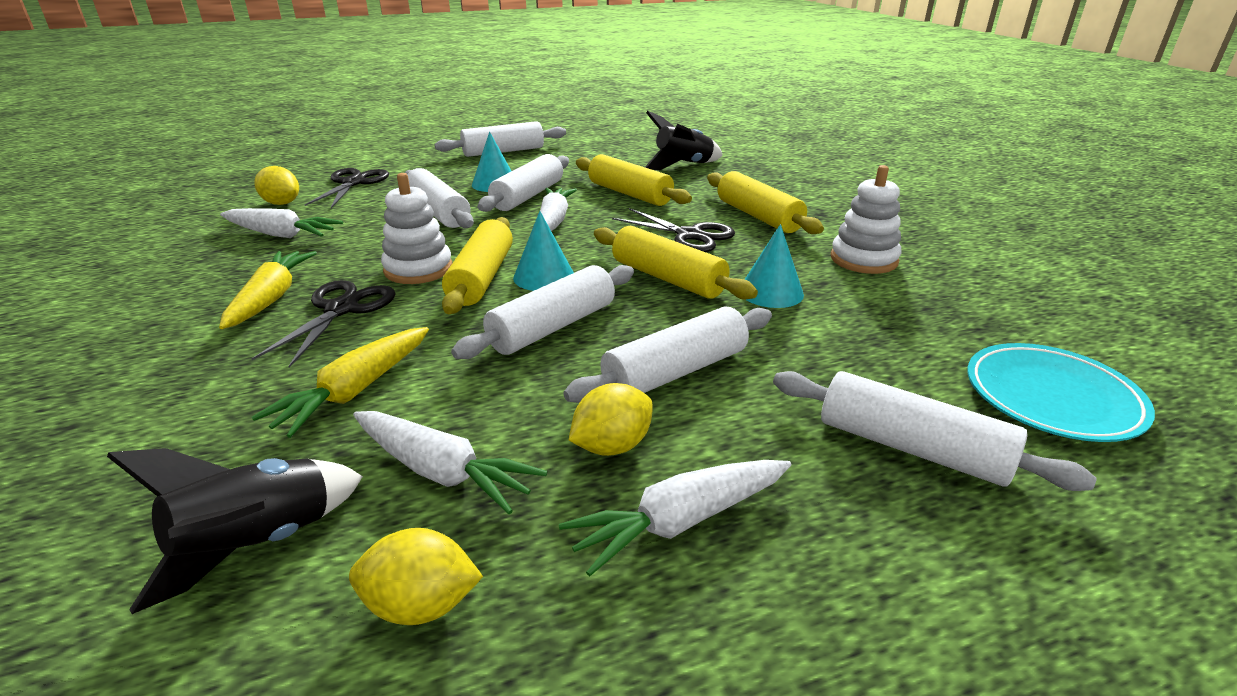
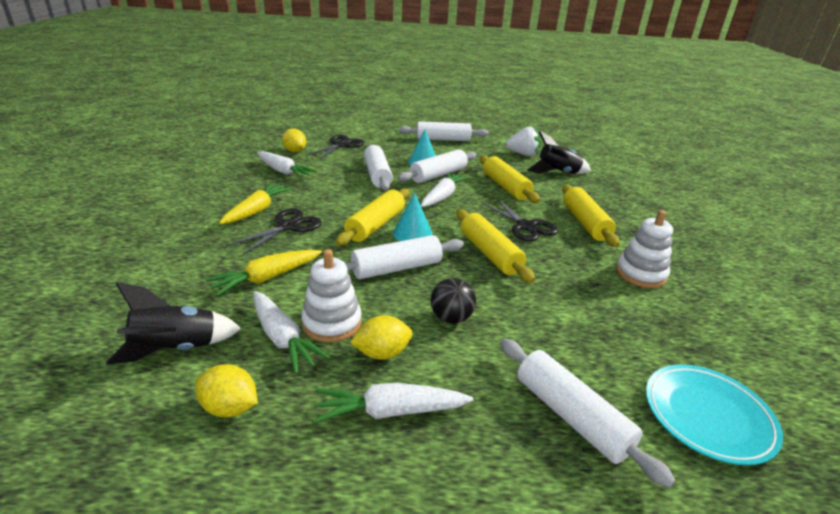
camera: 20 degrees right, 0 degrees up
(418, 269) = (343, 211): white stacking toy -> white stacking toy (332, 323)
(624, 152) = (523, 154): none -> white strawberry
(675, 371) = (451, 318): white rolling pin -> black ball
(771, 292) = (553, 281): turquoise cone -> none

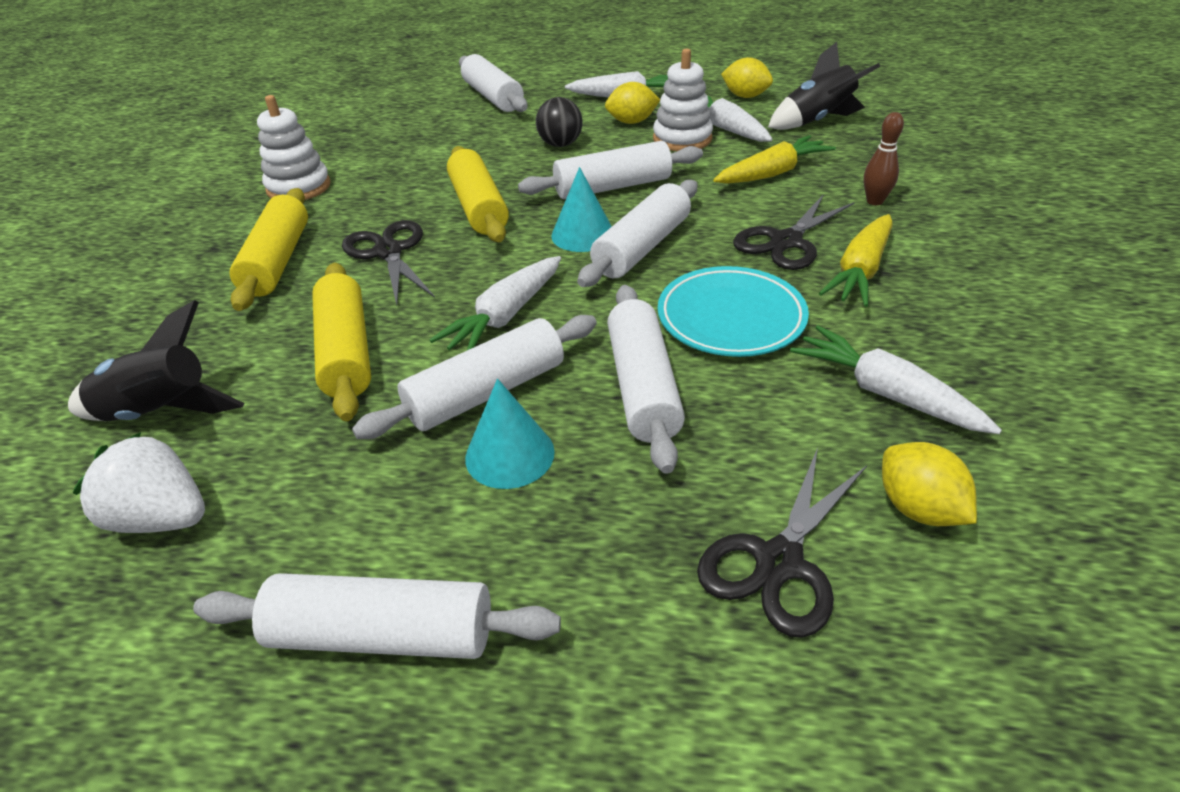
camera: 170 degrees left, 10 degrees up
(208, 251) = (874, 201): none -> brown bowling pin
(376, 225) = (642, 247): yellow rolling pin -> white rolling pin
(707, 416) = (390, 99): turquoise plate -> turquoise plate (731, 317)

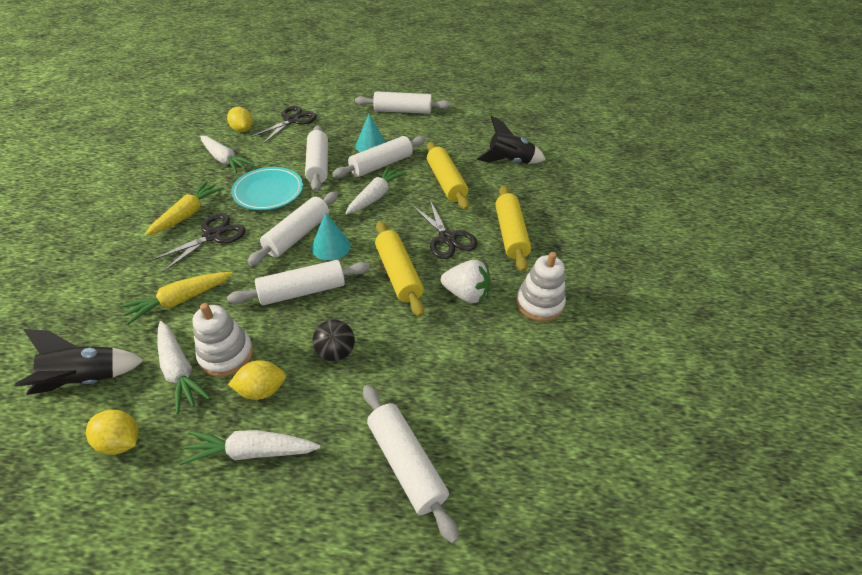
camera: 175 degrees right, 5 degrees up
(162, 517) = (482, 133): white strawberry -> white strawberry (466, 294)
(874, 201) = (133, 267): brown bowling pin -> none

